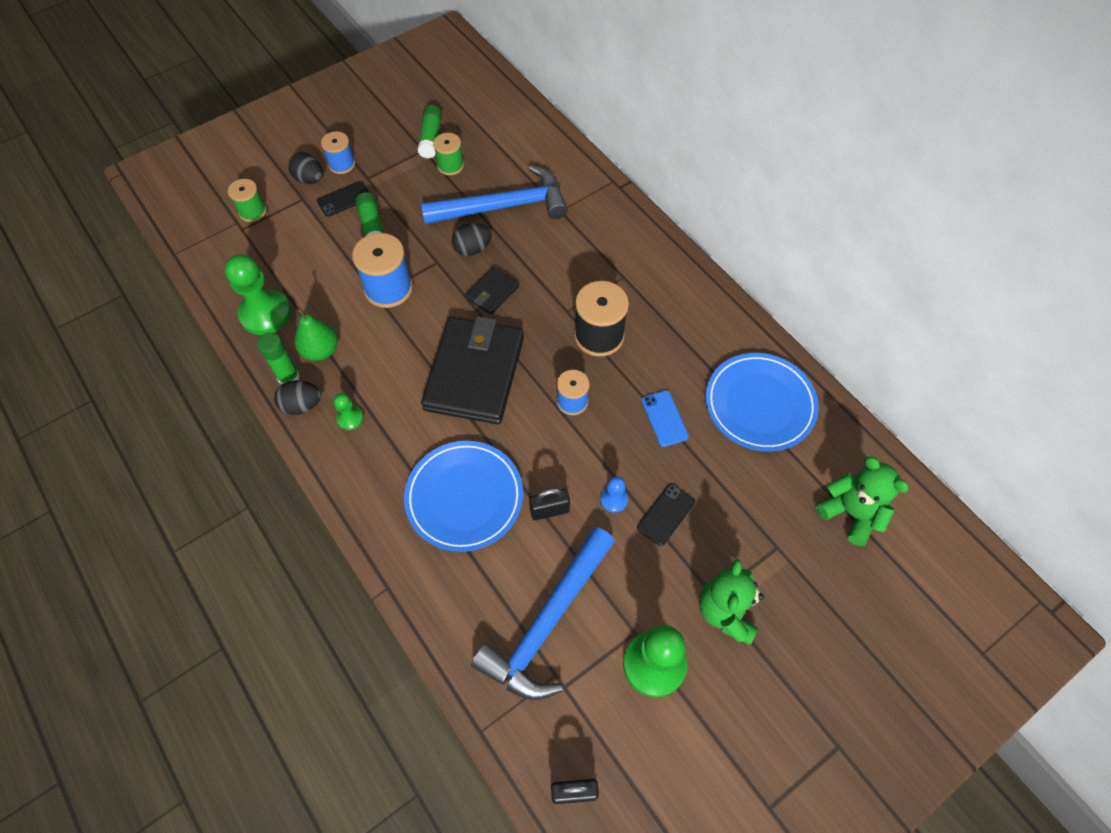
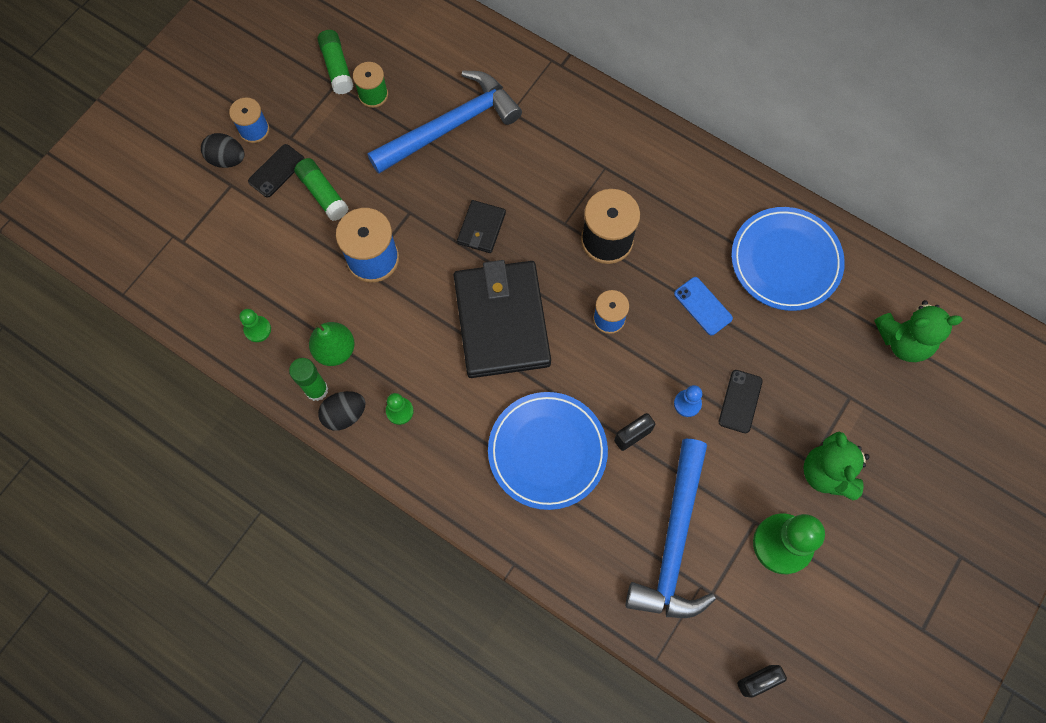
camera: 20 degrees left, 10 degrees up
(252, 211) = (184, 217): green spool -> none
(265, 314) = (257, 329): green pawn -> green pawn, size x0.48
(472, 249) = (440, 186): black egg -> none
(851, 513) = (903, 341): green teddy bear -> green teddy bear turned 150 degrees clockwise

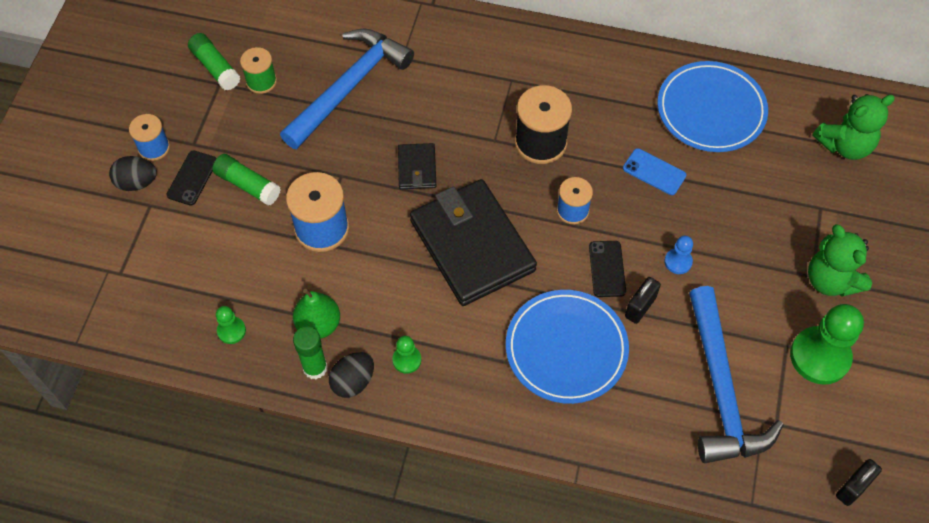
camera: 20 degrees left, 10 degrees down
(740, 401) = (725, 244): black phone -> black phone (607, 269)

